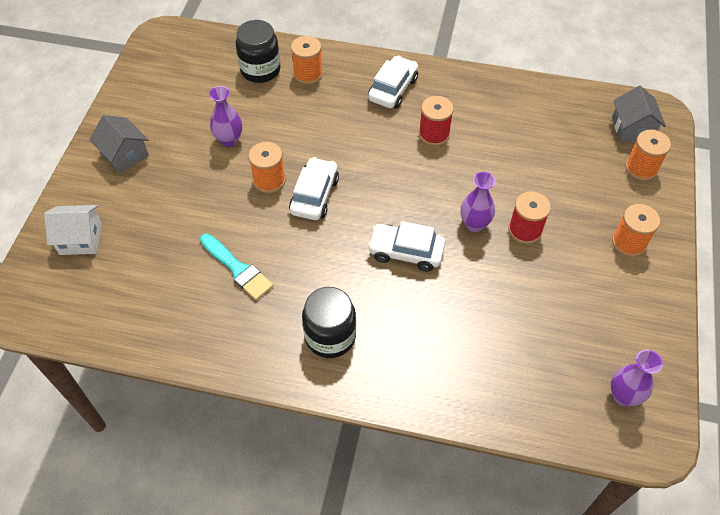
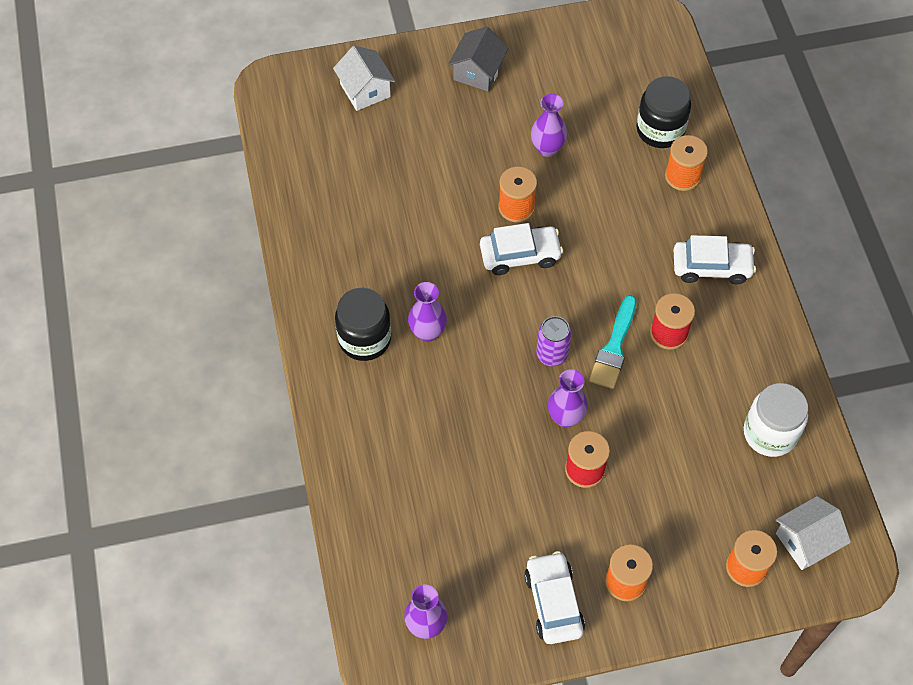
camera: 65 degrees right, 5 degrees up
(237, 269) = (398, 230): turquoise brush -> turquoise brush (614, 347)
(349, 287) = (427, 332): none -> purple vase
(406, 252) = (495, 366): white car -> white car (553, 602)
(415, 211) = (552, 354): none -> purple can
(541, 113) = (770, 433): none -> white jar
(632, 128) = (806, 541): grey house -> white house

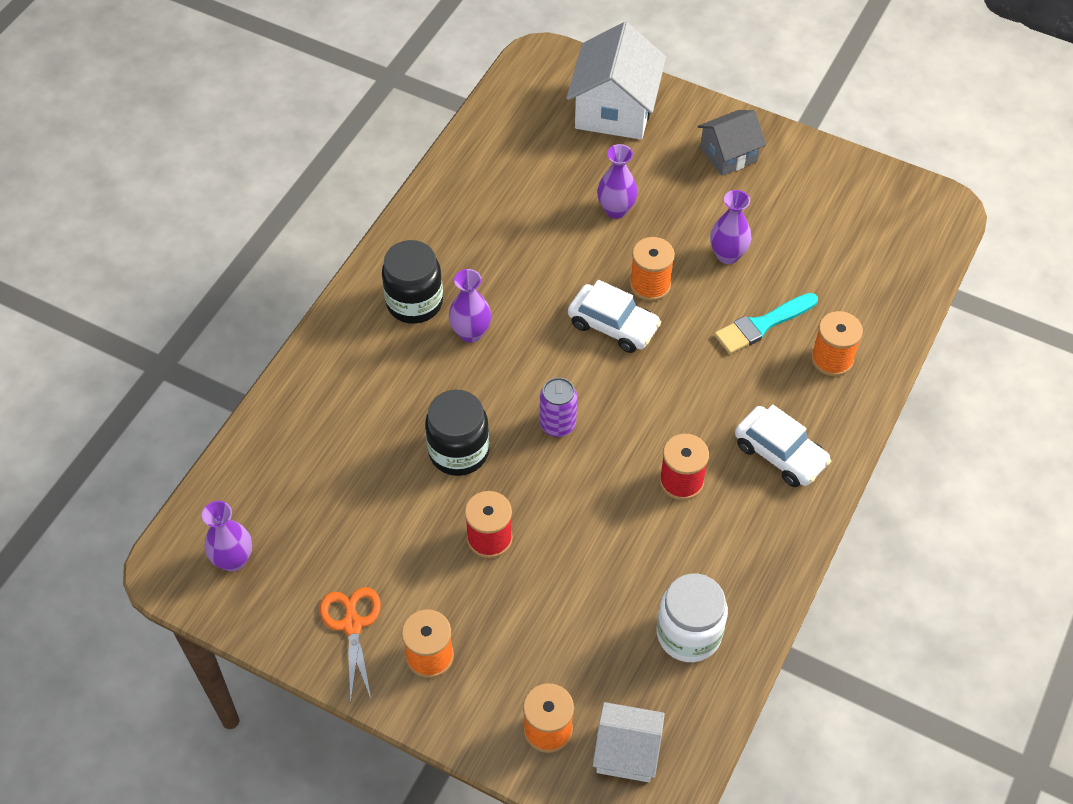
camera: 40 degrees right, 5 degrees down
(365, 90) = (614, 109): white house -> white house, size x1.65
(553, 602) = (352, 624): white car -> orange scissors
(565, 417) = (517, 484): purple vase -> purple vase (616, 210)
(614, 347) = (619, 458): turquoise brush -> turquoise brush (762, 325)
(660, 130) = (850, 306): black jar -> black jar (458, 451)

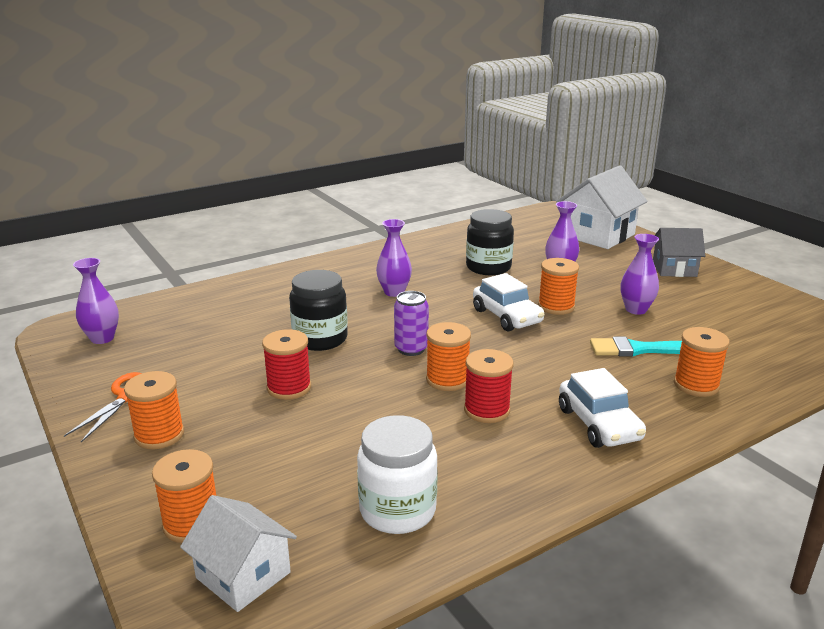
camera: 30 degrees right, 30 degrees down
(414, 302) = (370, 271): black jar -> black jar (488, 267)
(621, 455) = (447, 380): none -> orange spool

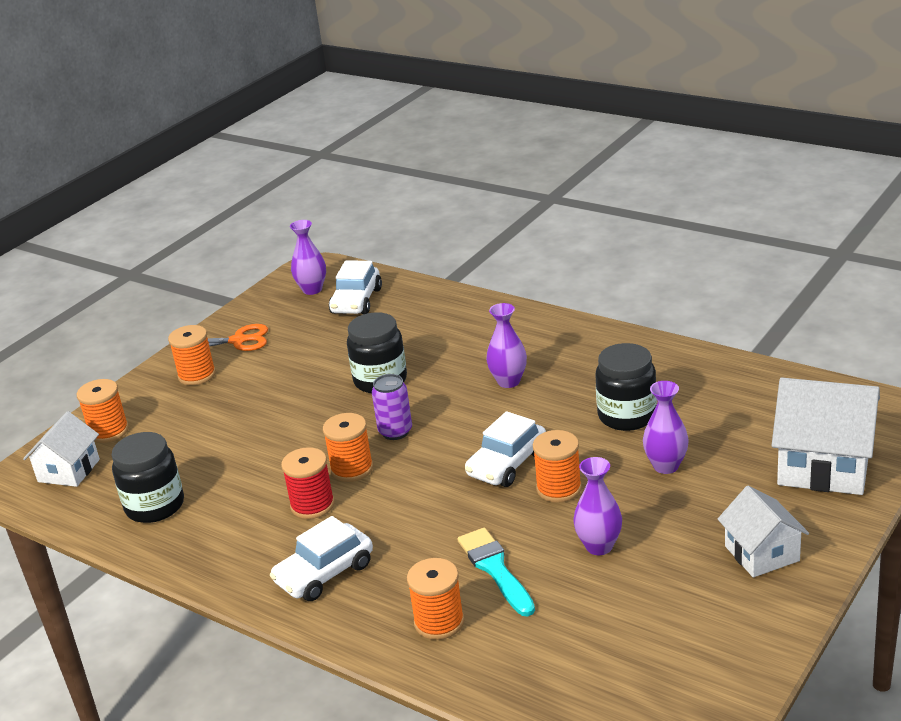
camera: 70 degrees right, 5 degrees up
(165, 322) = (356, 301): none -> white car
(289, 388) = (290, 399): red spool -> none
(397, 510) = (155, 506): white jar -> black jar
(674, 269) = (762, 553): grey house -> white house

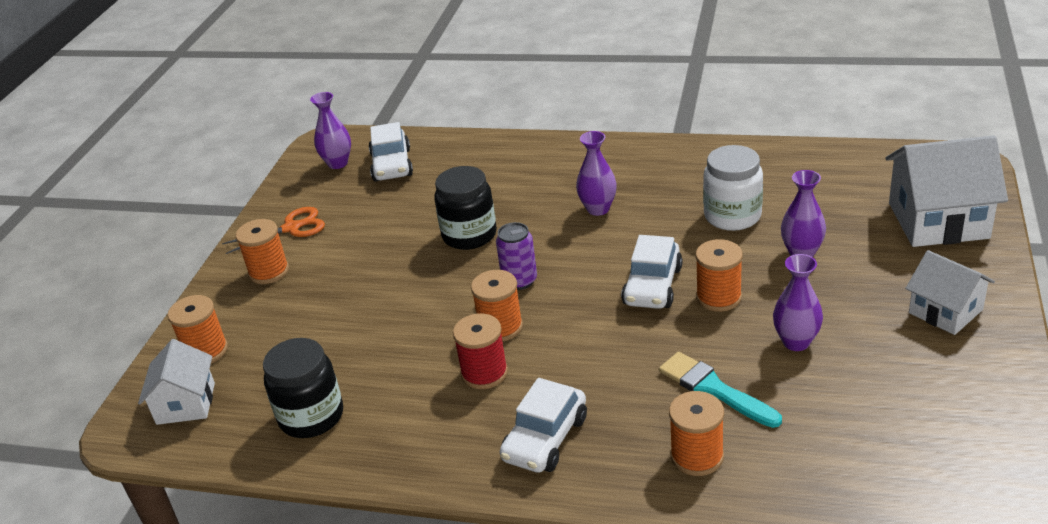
camera: 20 degrees left, 5 degrees up
(627, 416) = (732, 216): black jar -> white jar

